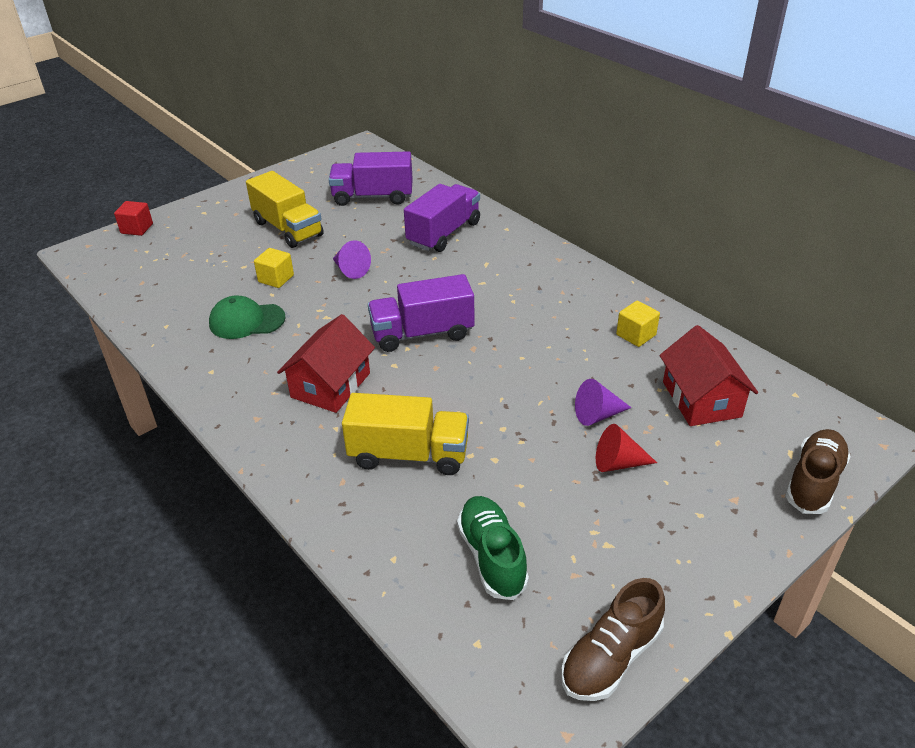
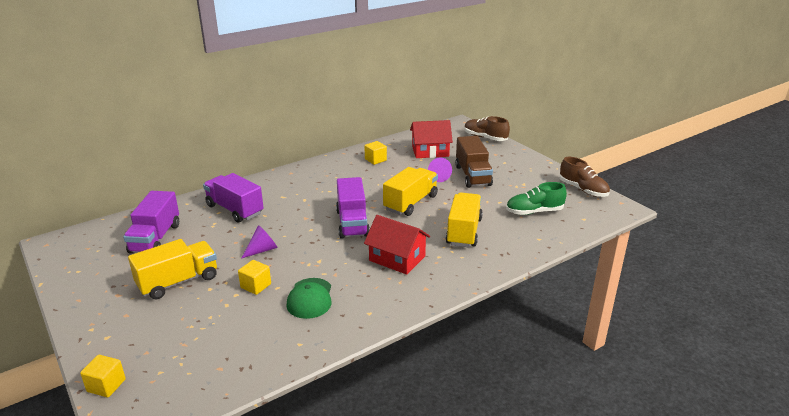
camera: 85 degrees left, 10 degrees down
(137, 229) = (106, 385): red cube -> yellow cube
(493, 387) = (411, 203): none -> yellow truck
(618, 463) = (472, 175): red cone -> brown truck

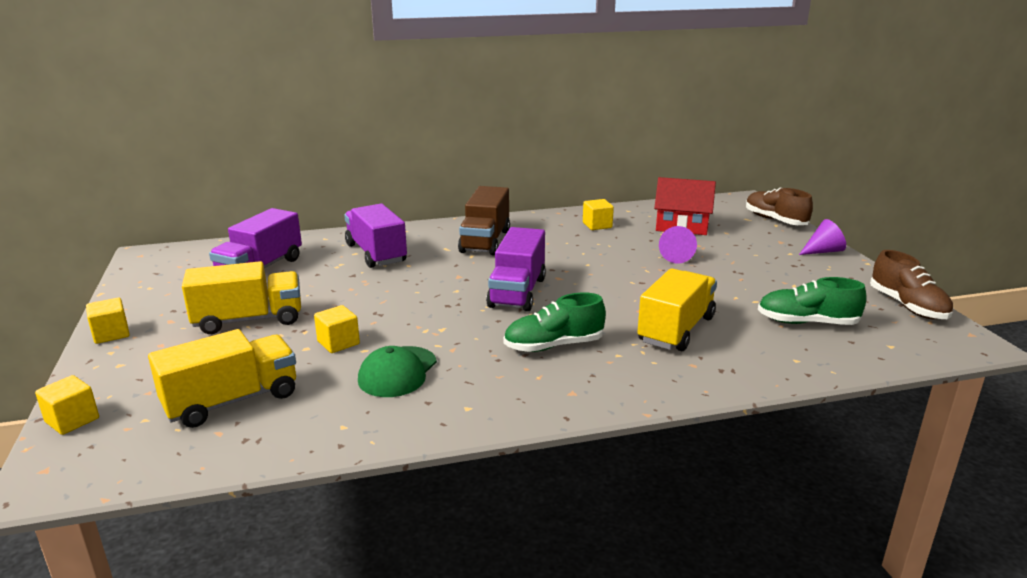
camera: 20 degrees right, 5 degrees down
(79, 315) = (111, 334): none -> yellow cube
(262, 250) = (377, 303): purple cone -> purple cone (823, 251)
(397, 258) = (553, 346): red house -> green shoe
(411, 203) = (616, 281): yellow truck -> yellow truck (232, 401)
(472, 175) = (730, 262): brown truck -> brown truck (485, 241)

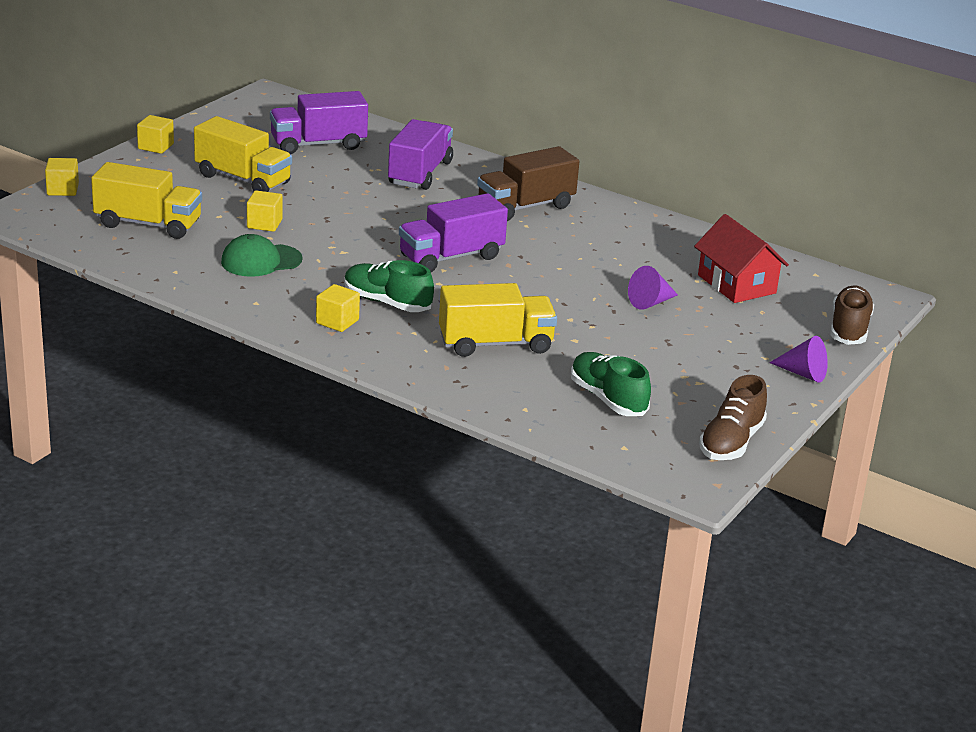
camera: 45 degrees right, 5 degrees up
(597, 225) = (658, 243): yellow cube -> yellow cube (337, 322)

